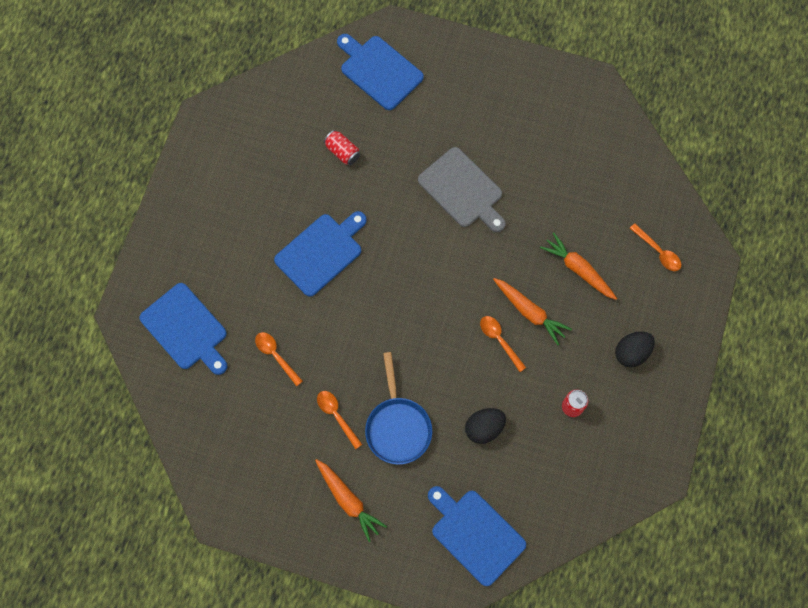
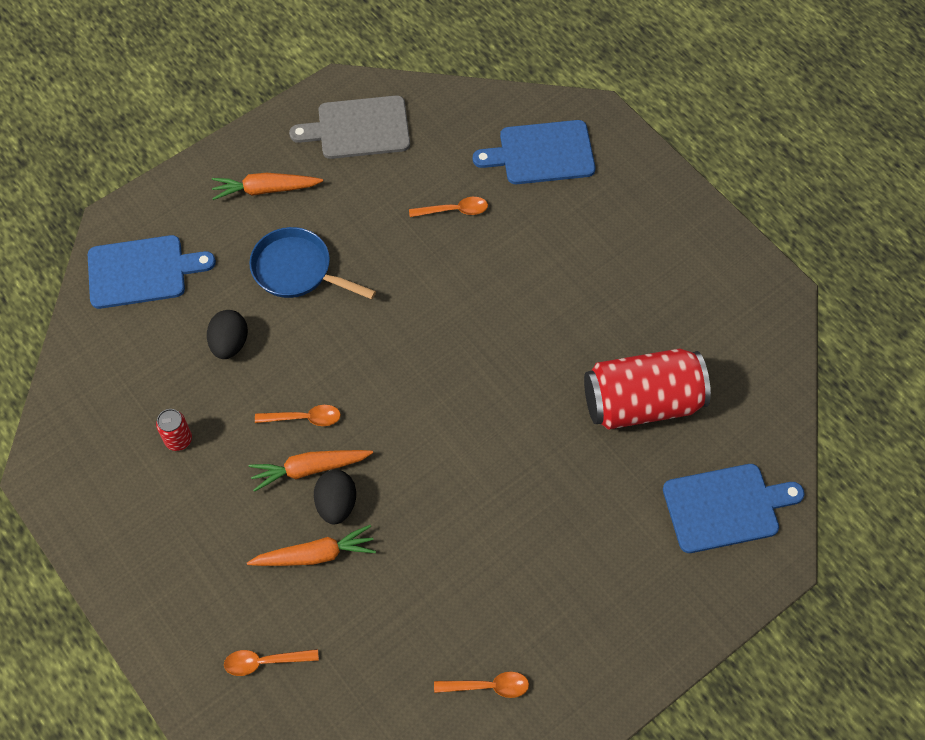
camera: 125 degrees right, 10 degrees down
(321, 252) = (535, 312): blue cutting board -> none
(336, 416) = (352, 226): orange spoon -> orange spoon (488, 686)
(342, 152) = (642, 403): red can -> red can, size x2.38
(462, 190) = (504, 497): grey cutting board -> grey cutting board (358, 128)
(631, 353) = (180, 542): black egg -> black egg (336, 504)

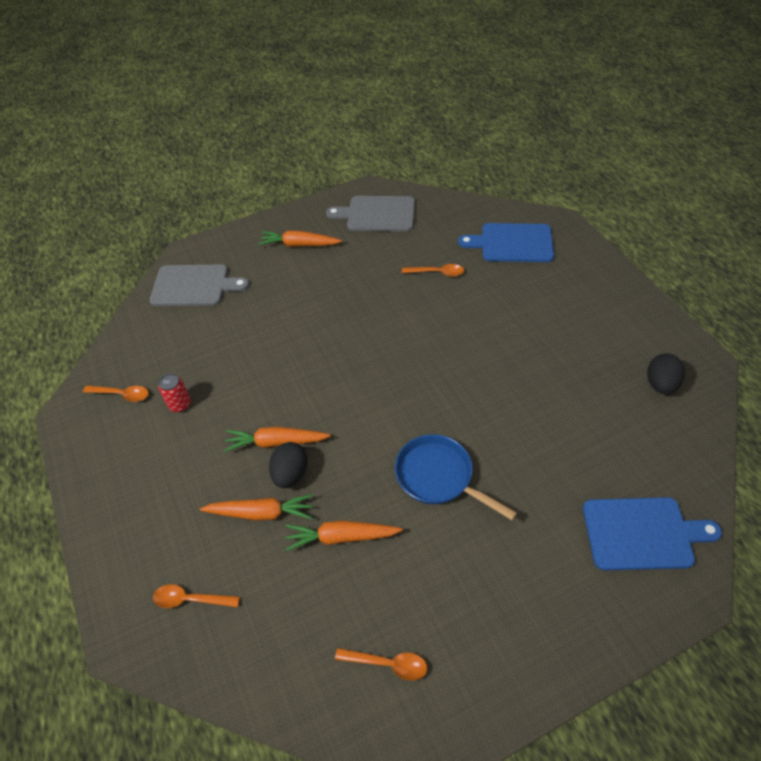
camera: 15 degrees right, 10 degrees down
(142, 271) = (194, 286): blue cutting board -> grey cutting board
(230, 344) = (241, 341): black egg -> black egg (660, 384)
(297, 270) = (307, 298): blue pan -> blue pan (439, 477)
(304, 418) = (283, 403): orange spoon -> orange spoon (122, 394)
(411, 566) = (341, 537): none -> orange carrot
(642, 403) = (571, 432): red can -> none

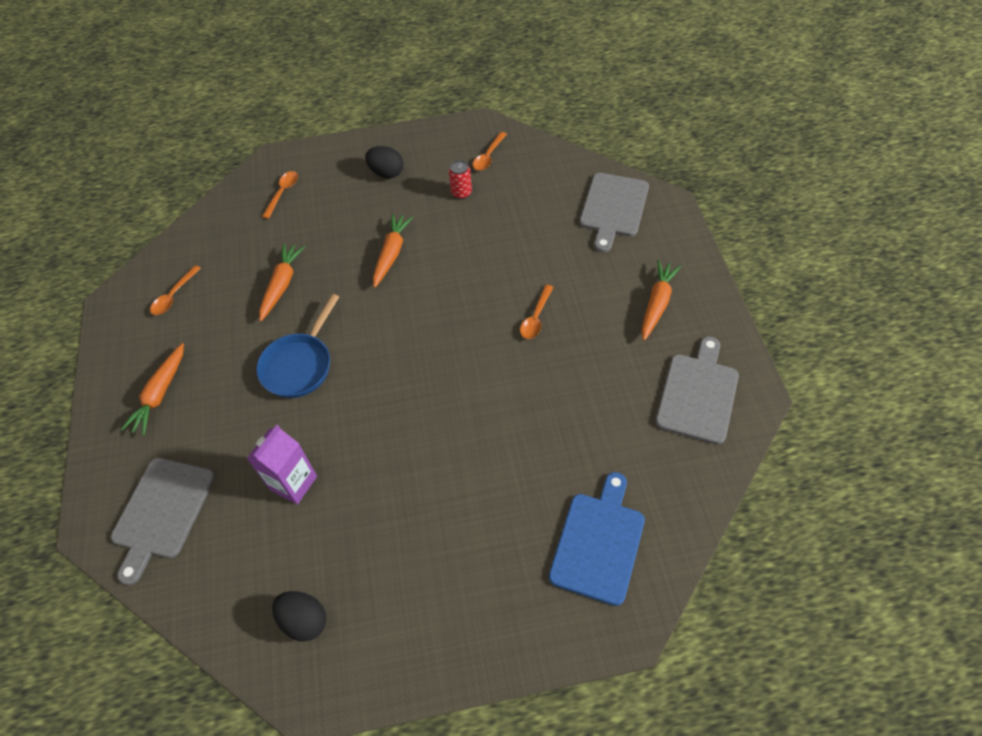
camera: 105 degrees right, 5 degrees up
(261, 513) = (329, 237): orange carrot -> orange carrot (160, 394)
(290, 474) = (355, 260): black egg -> black egg (386, 173)
(437, 273) = (567, 434): orange spoon -> orange spoon (536, 318)
(439, 477) = (299, 365): blue pan -> blue pan turned 150 degrees clockwise
(559, 434) = (293, 483): none -> purple carton
(642, 533) = (162, 512): blue cutting board -> grey cutting board

